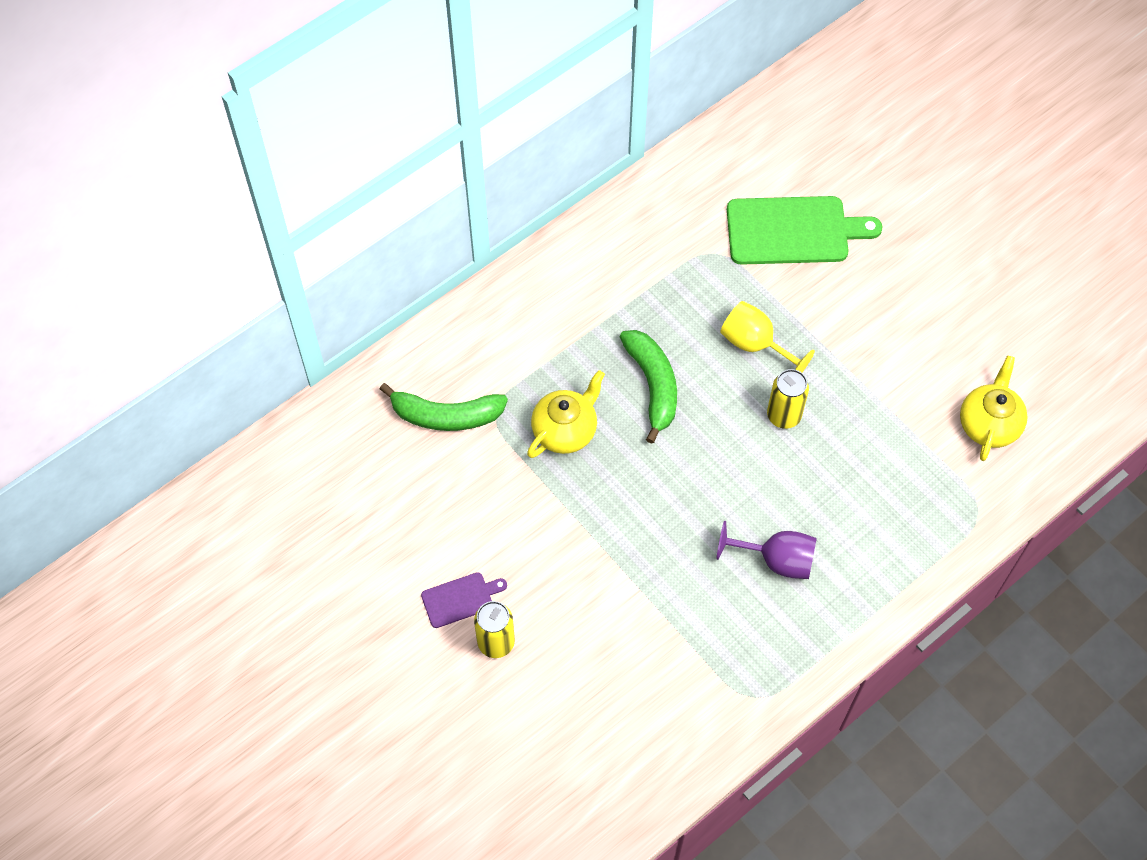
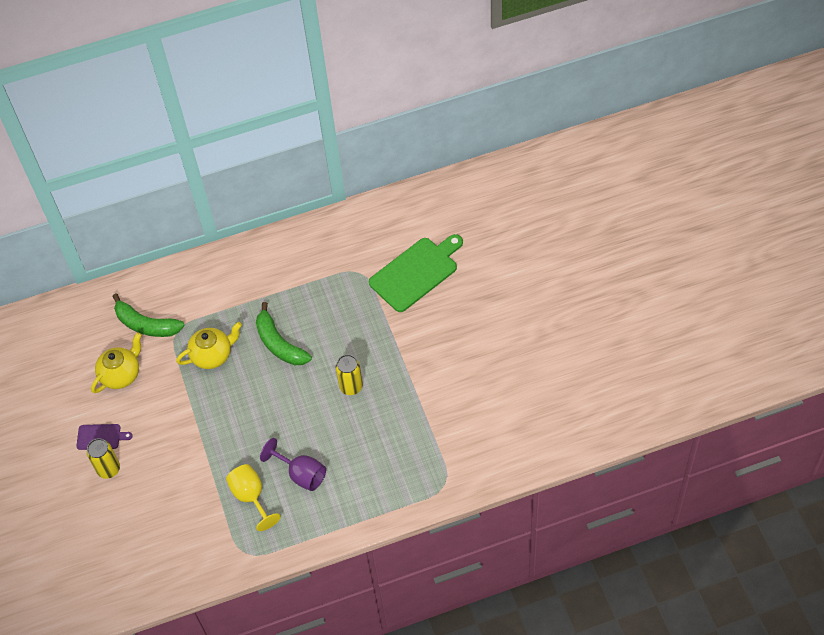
camera: 25 degrees right, 5 degrees down
(653, 386) = (279, 344): green banana -> green banana turned 135 degrees clockwise
(755, 345) = (356, 337): yellow goblet -> yellow goblet (251, 497)
(793, 231) = (416, 273): green cutting board -> green cutting board turned 60 degrees counterclockwise
(988, 424) = (479, 432): yellow teapot -> yellow teapot (121, 374)

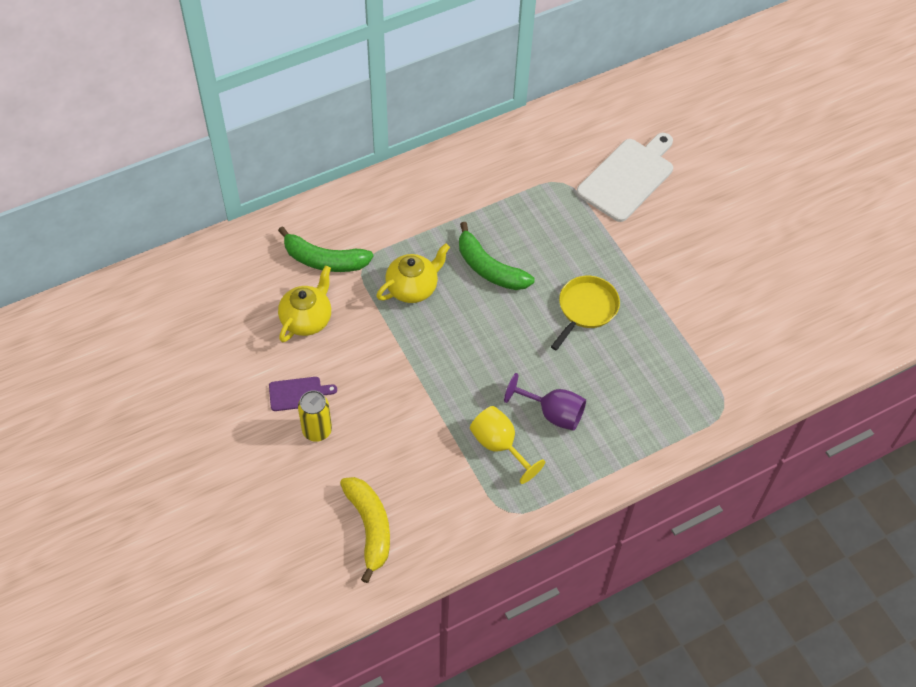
camera: 15 degrees left, 0 degrees up
(132, 553) = (370, 527): none -> yellow banana
(351, 386) = (586, 309): yellow can -> yellow pan
(416, 273) = (628, 177): green cutting board -> white cutting board

